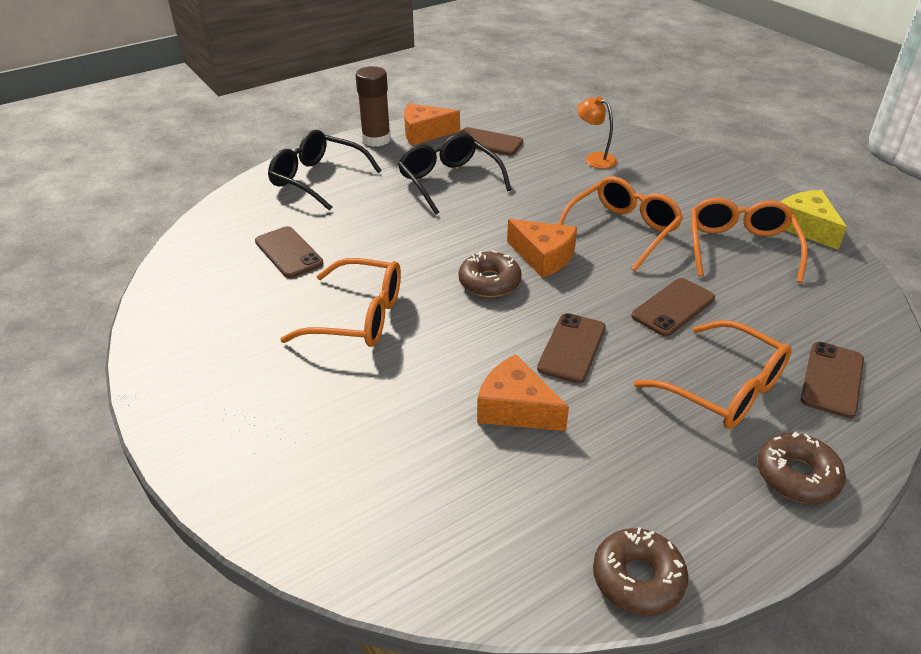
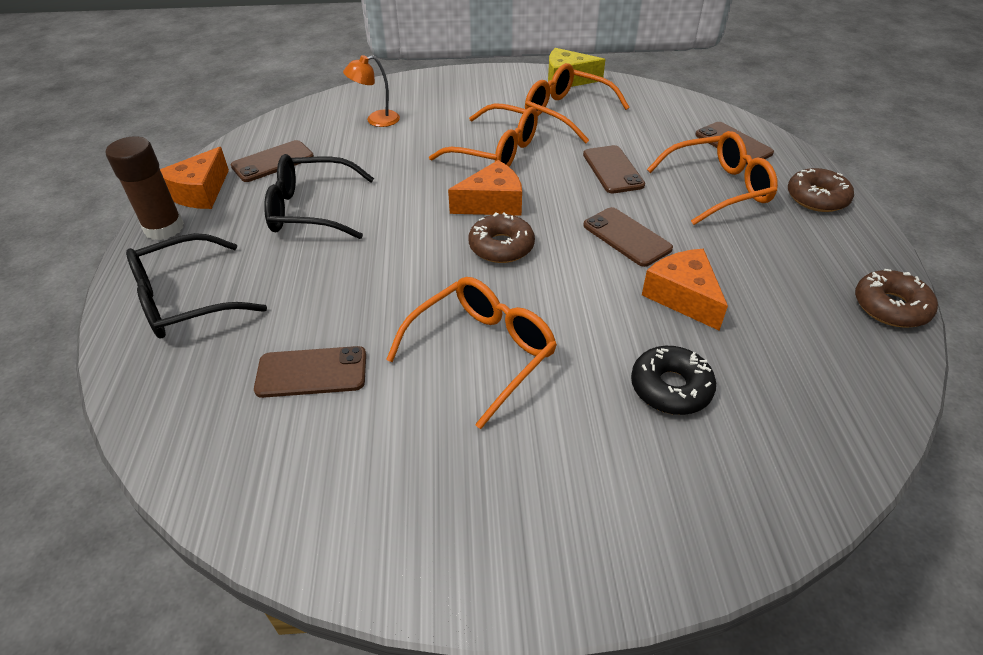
camera: 60 degrees left, 5 degrees up
(390, 431) = (670, 388): none -> black donut
(515, 408) = (683, 297): orange cheese -> orange cheese turned 90 degrees clockwise
(622, 231) = (495, 151): orange glasses -> orange glasses turned 135 degrees clockwise

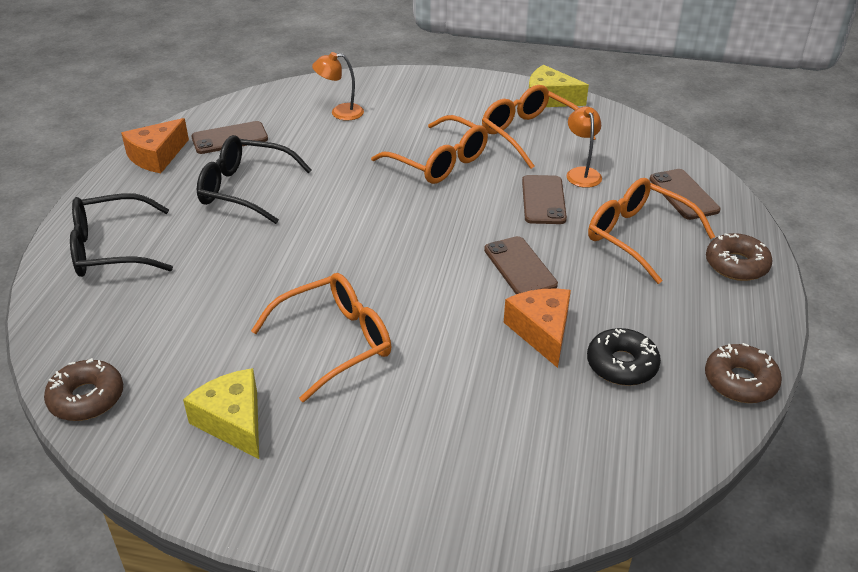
camera: 15 degrees right, 5 degrees down
(164, 228) = (115, 184): brown glue stick -> none
(312, 372) = (188, 329): brown phone -> none
(411, 471) = (233, 421): none -> yellow cheese
(492, 203) = (410, 212): orange cheese -> none
(501, 246) = (398, 254): brown donut -> brown donut (86, 398)
(633, 140) = (581, 173): none -> orange lamp
(670, 388) = (483, 406): black donut -> black donut (621, 365)
(717, 188) = (638, 237): orange glasses -> orange glasses turned 135 degrees counterclockwise

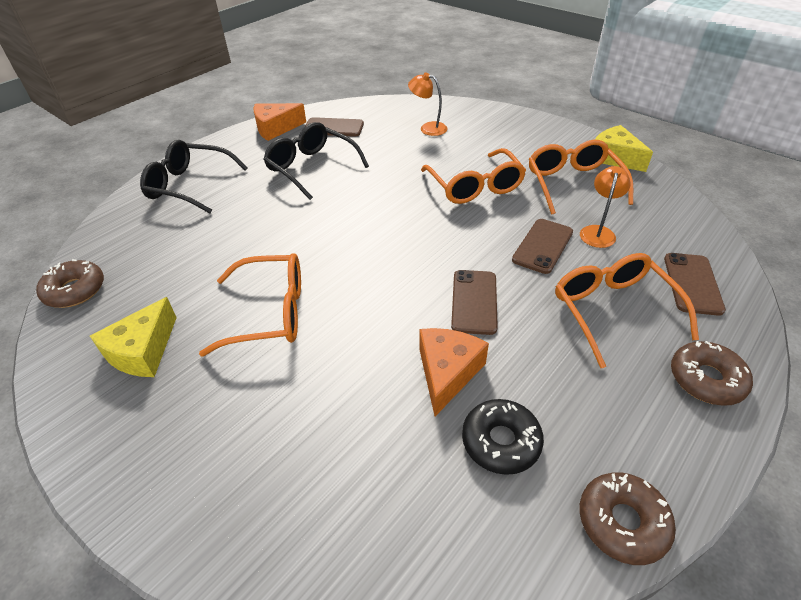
camera: 30 degrees right, 5 degrees up
(233, 421) = (143, 351): yellow cheese -> yellow cheese turned 150 degrees counterclockwise

